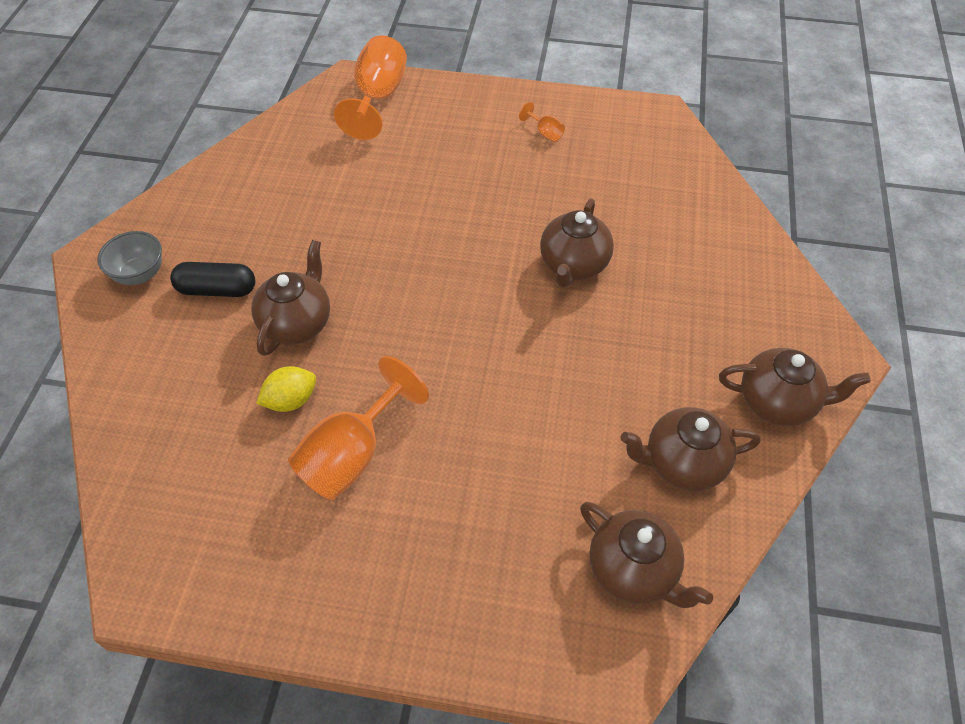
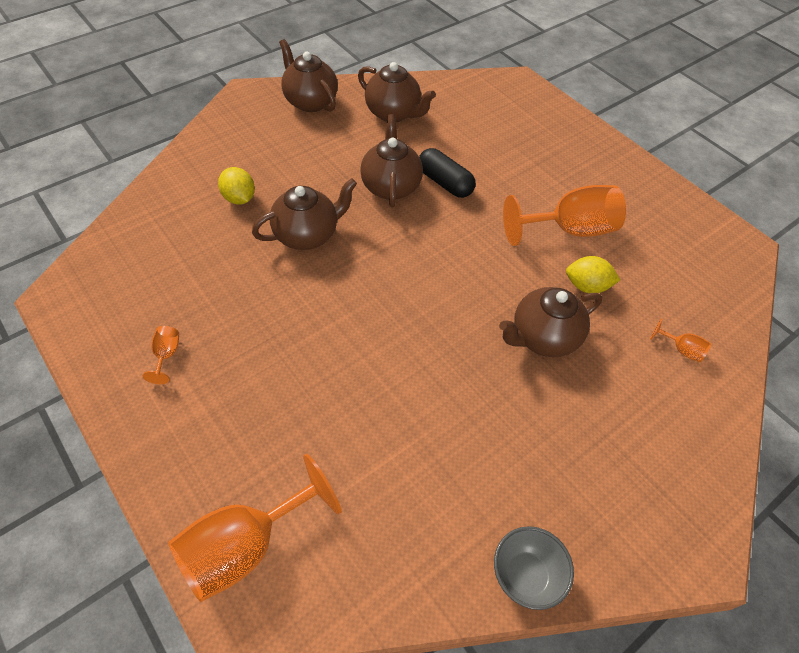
camera: 140 degrees left, 0 degrees up
(140, 274) = (657, 491): grey bowl -> grey bowl (525, 576)
(165, 399) = (681, 350): none -> orange goblet
(217, 290) = (591, 417): black capsule -> black capsule (445, 183)
(634, 571) = (470, 99): brown teapot -> brown teapot (390, 186)
(668, 253) = (239, 198): none -> yellow lemon

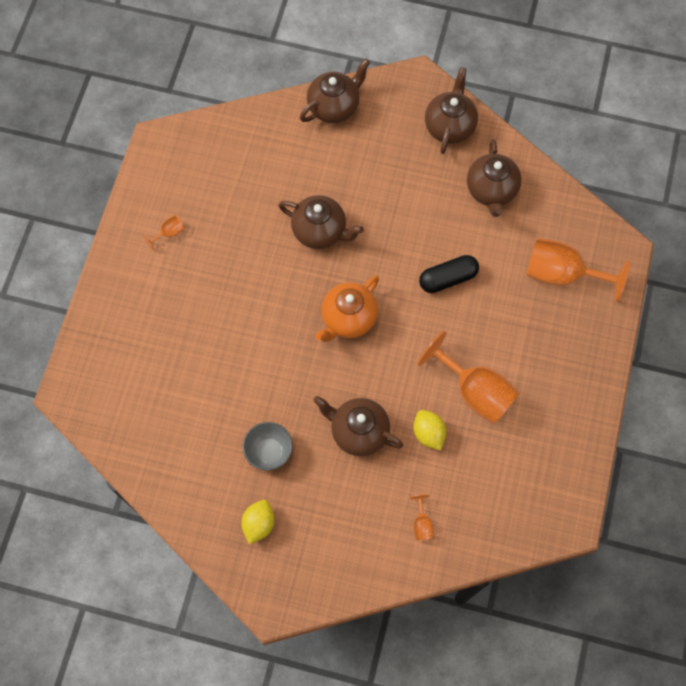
camera: 55 degrees right, 15 degrees up
(239, 198) = (314, 165): yellow lemon -> yellow lemon (259, 524)
(246, 546) = (100, 368): orange goblet -> orange goblet (562, 274)
(390, 186) = (411, 246): brown teapot -> brown teapot (334, 106)
(416, 271) = (348, 319): none -> orange teapot
(445, 183) = (448, 278): black capsule -> black capsule turned 60 degrees clockwise
(525, 576) = (188, 516): grey bowl -> grey bowl (269, 452)

